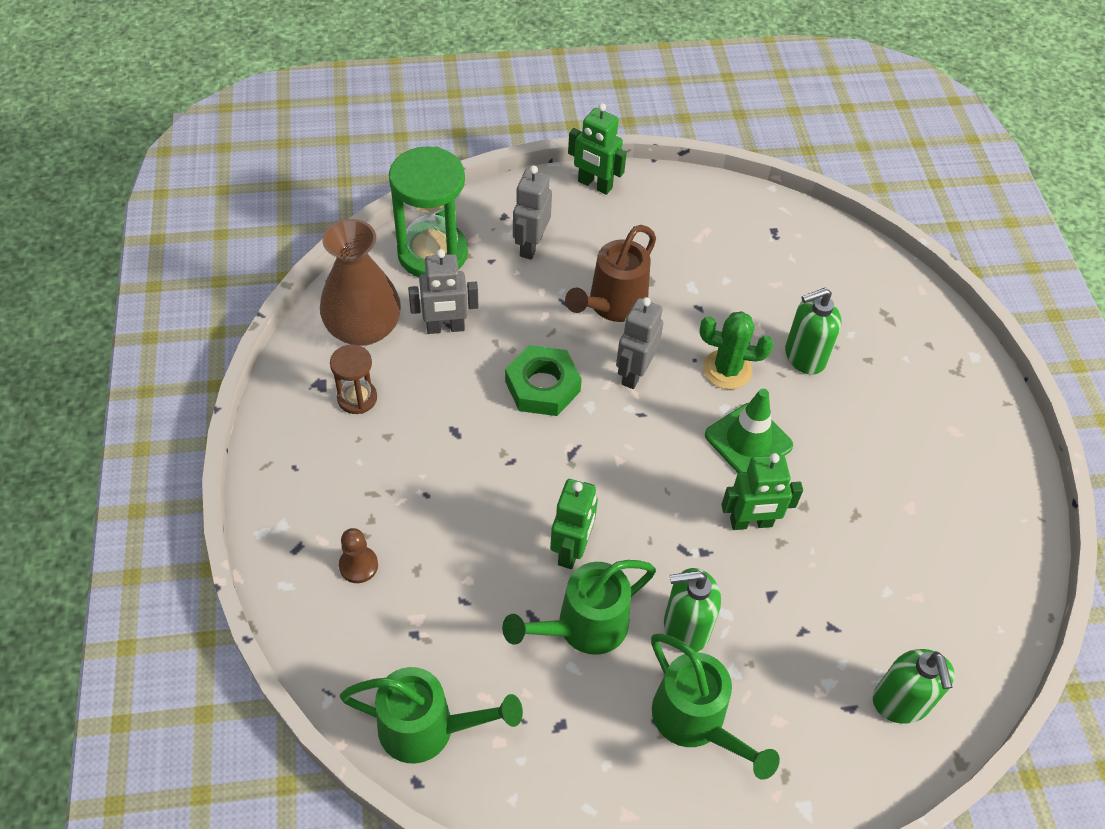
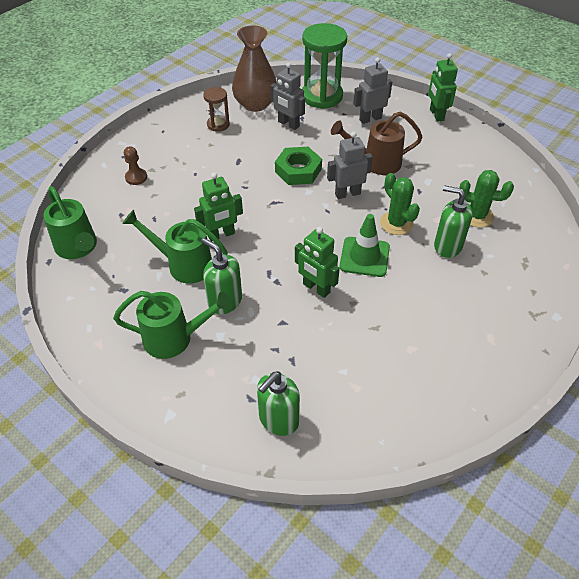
camera: 50 degrees right, 5 degrees down
(696, 722) = (175, 338): green watering can -> green watering can turned 105 degrees counterclockwise
(787, 294) = (477, 216): none -> green cactus

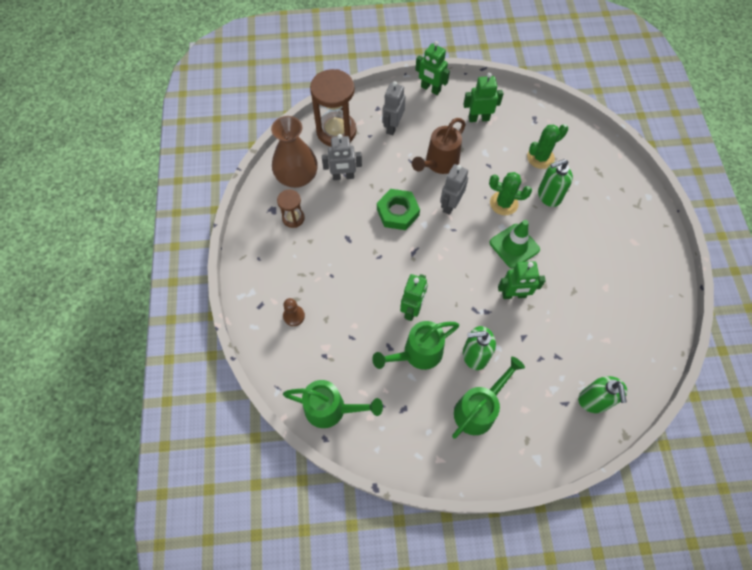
camera: 45 degrees left, 15 degrees up
(322, 96) = (336, 131): green hourglass -> brown hourglass
(453, 156) = (478, 118): none -> green robot

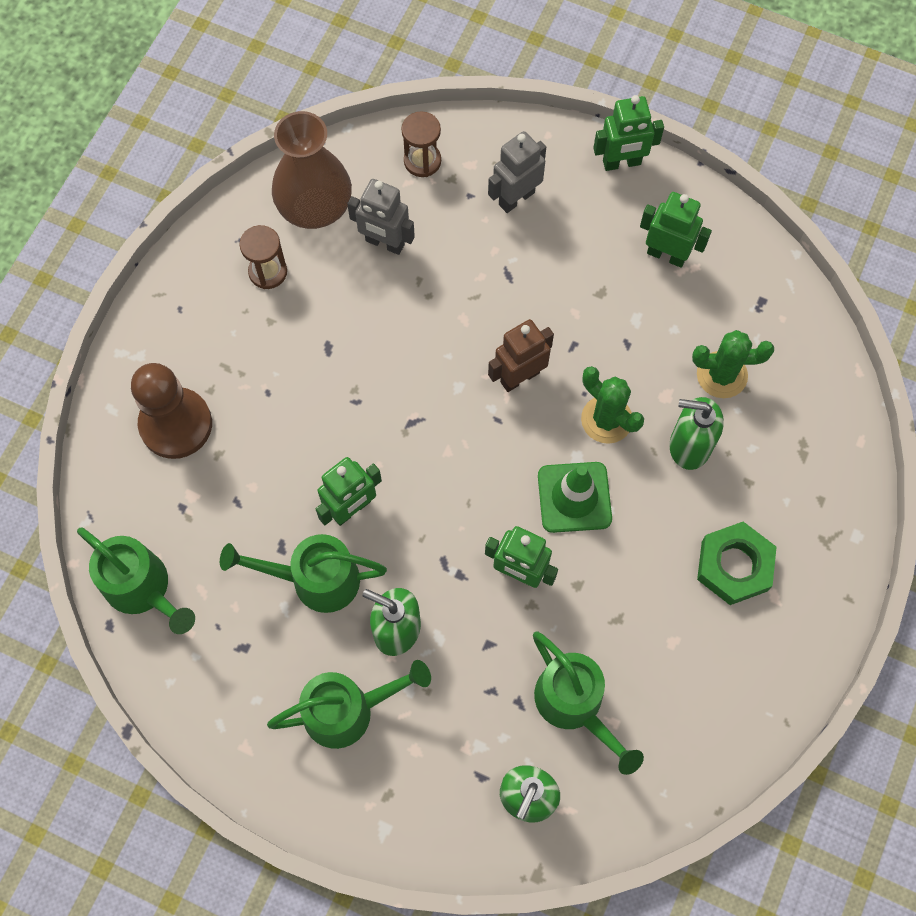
camera: 30 degrees right, 5 degrees up
(294, 316) = (176, 424): brown pawn -> brown pawn, size x2.02
(336, 131) = (422, 161): brown hourglass -> brown hourglass, size x0.52
(398, 212) = (430, 346): green nut -> green nut (734, 566)
(430, 89) = (622, 163): green robot -> green robot turned 75 degrees counterclockwise
(439, 163) = (548, 299): brown watering can -> none
(450, 205) = (519, 377): grey robot -> brown robot
(584, 342) = (575, 705): none -> green watering can

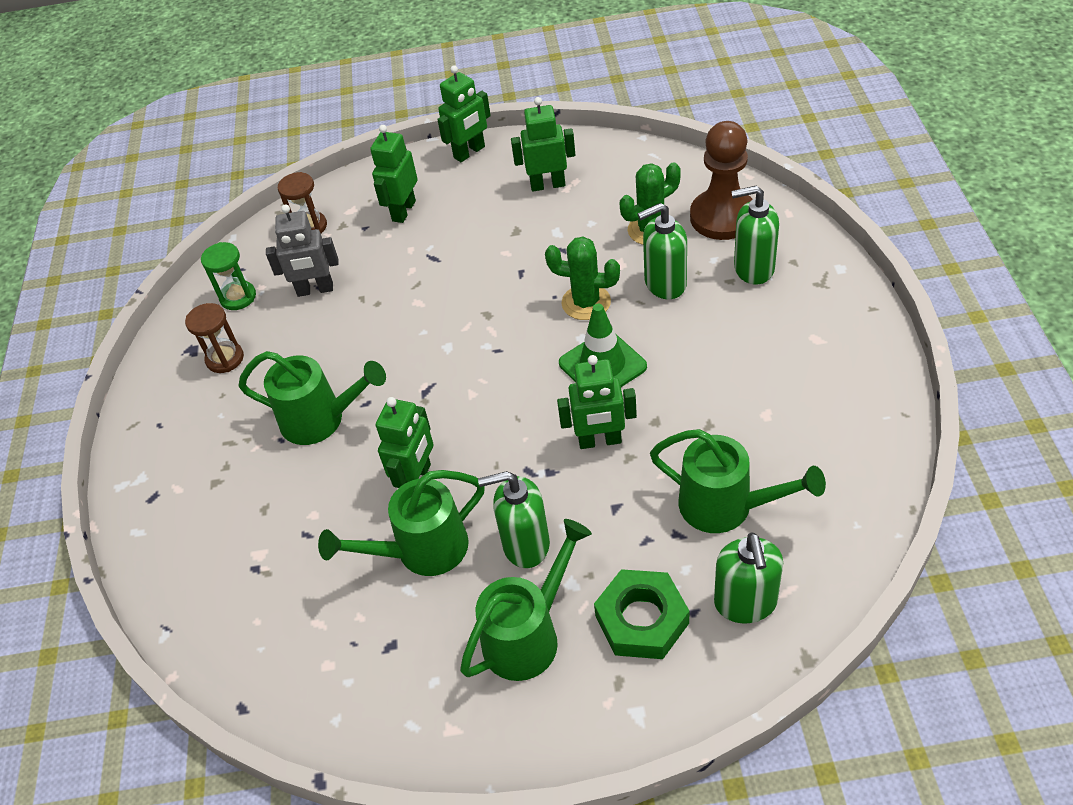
camera: 25 degrees left, 20 degrees down
(143, 589) = (258, 656): green watering can -> green watering can (321, 420)
(176, 424) = (208, 509): brown pawn -> brown pawn (723, 217)
(315, 206) = (238, 297): brown vase -> green hourglass
(516, 198) = (403, 211): grey robot -> green robot
(519, 377) = (493, 314): brown robot -> none
(734, 566) = (768, 337): green nut -> green nut (642, 619)
(779, 483) = (753, 268): none -> green soap dispenser

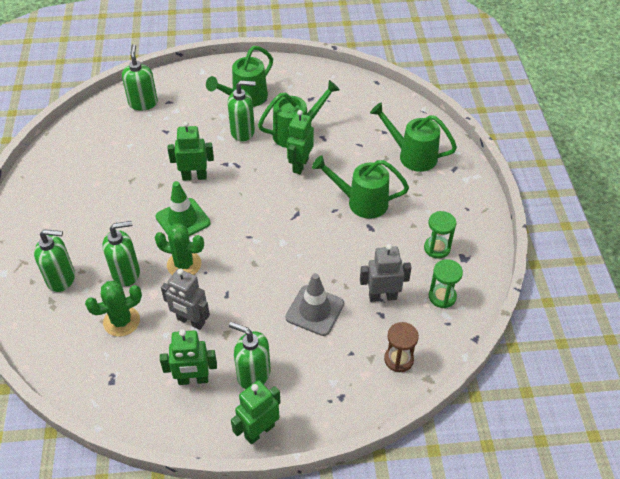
camera: 175 degrees right, 0 degrees up
(225, 359) = (437, 248): brown hourglass -> green hourglass
(403, 211) = (319, 366): green robot -> none
(405, 265) = (315, 310): none -> grey traffic cone
(479, 196) = (253, 374): none -> green soap dispenser
(562, 239) = (190, 321): none -> grey robot
(642, 619) = (192, 100): green nut -> none
(723, 217) = (64, 326): brown pawn -> none
(726, 507) = (137, 140): green watering can -> green watering can (412, 155)

